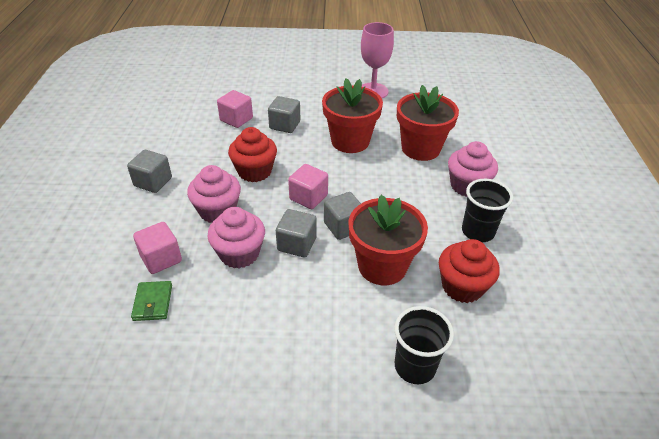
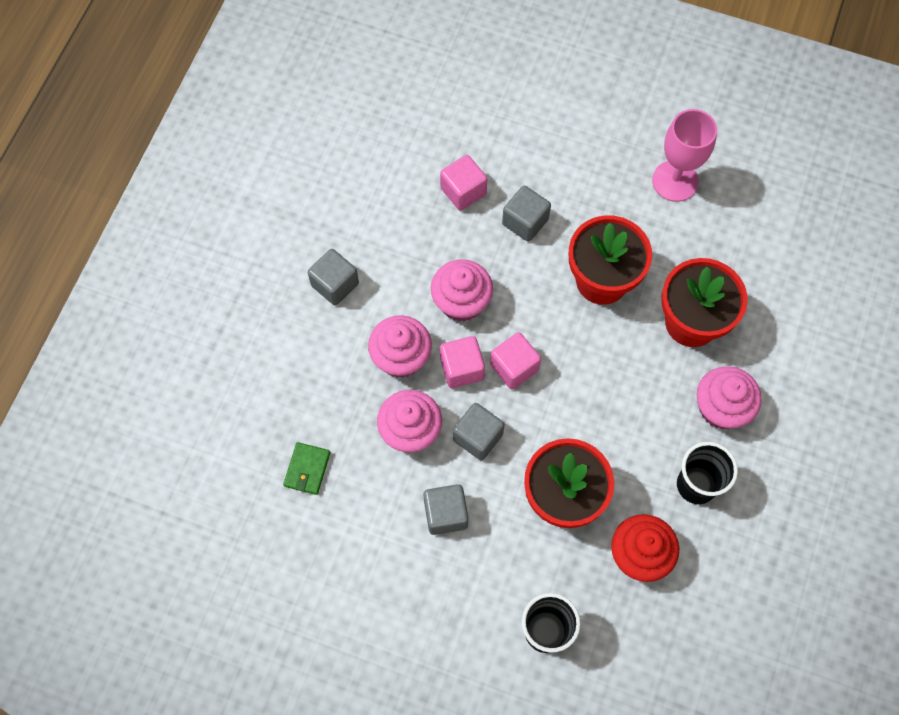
camera: 20 degrees right, 25 degrees up
(161, 259) = (325, 411): pink cube -> pink cube (462, 368)
(254, 171) = (461, 302): red cupcake -> pink cupcake
(343, 226) = (540, 427): grey cube -> grey cube (445, 514)

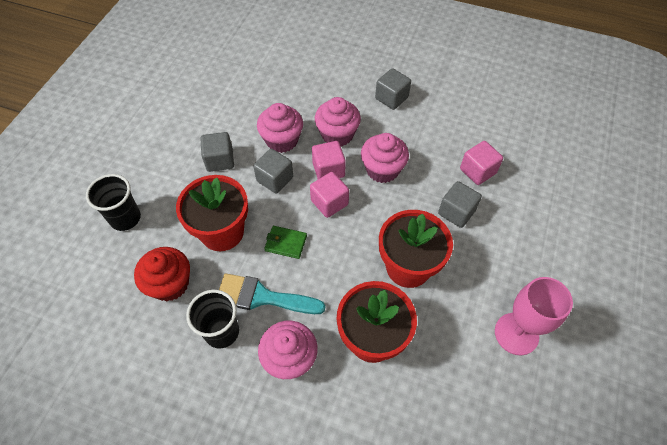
camera: 90 degrees right, 10 degrees down
(307, 469) = (259, 88): green wallet -> green wallet (286, 243)
(649, 442) = (262, 297): none -> turquoise brush

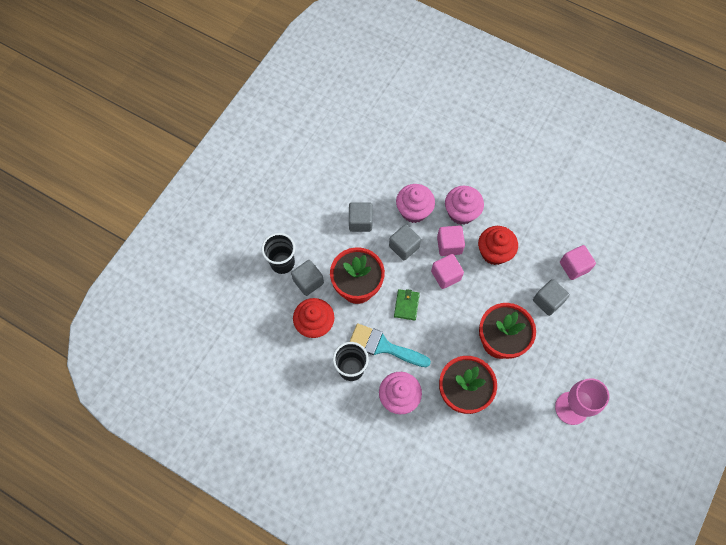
camera: 10 degrees right, 10 degrees up
(286, 243) = (406, 305): green wallet -> green wallet turned 75 degrees clockwise
(382, 169) = (494, 252): pink cupcake -> red cupcake
(391, 98) = (514, 183): grey cube -> grey cube (308, 282)

